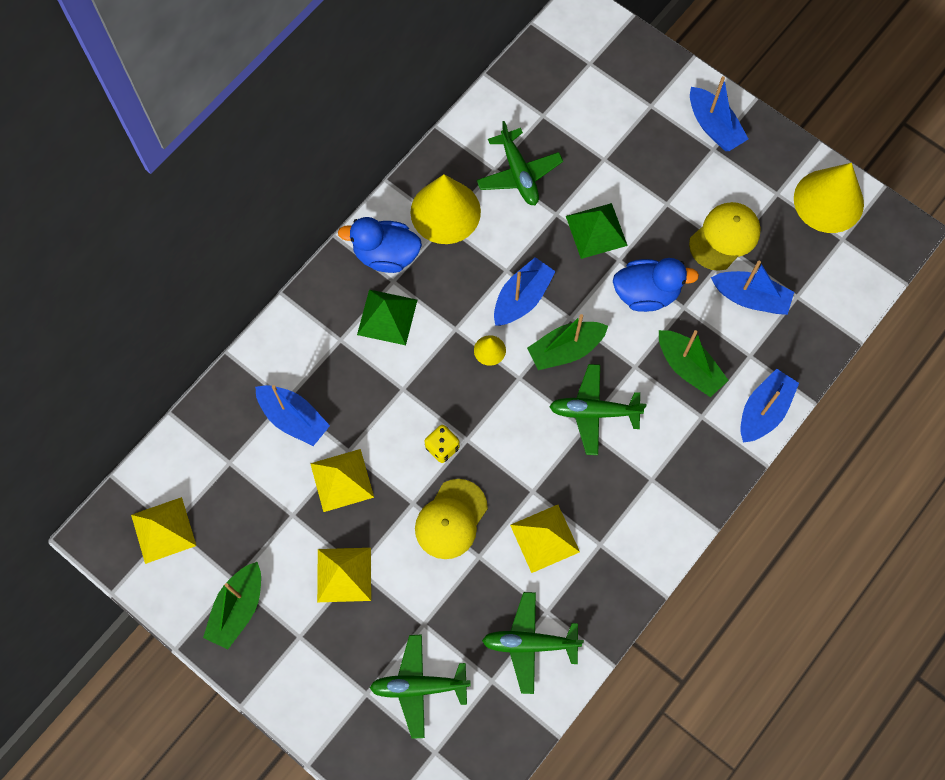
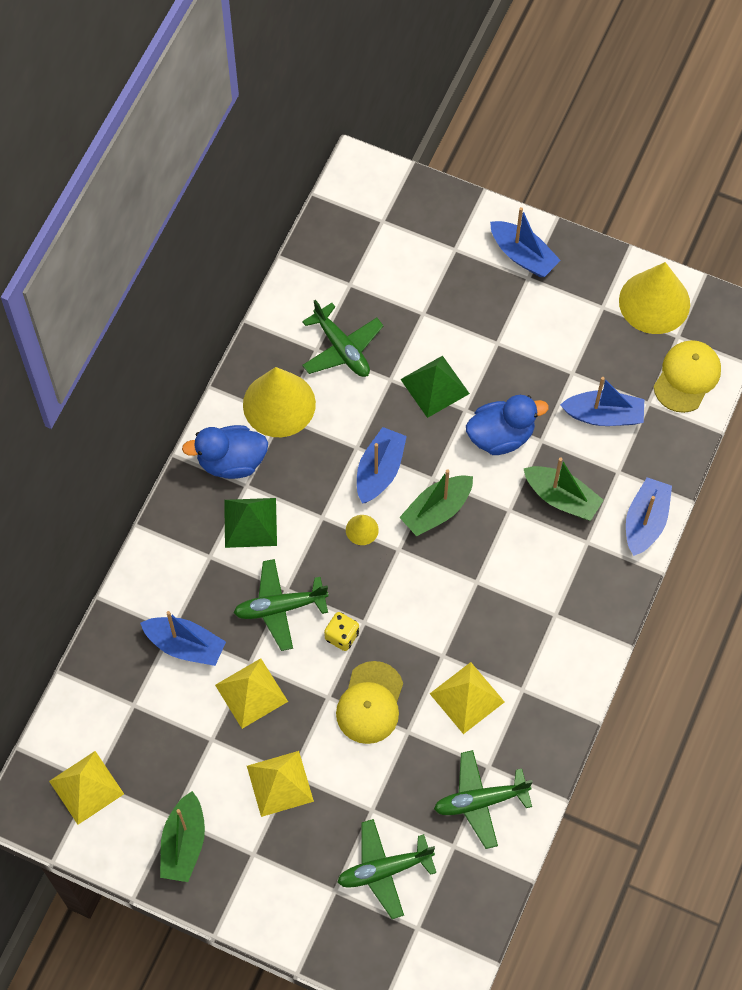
camera: 15 degrees left, 5 degrees down
(594, 412) = (481, 564): green plane -> green plane (280, 607)
(724, 237) = (562, 362): yellow cap -> yellow cap (687, 377)

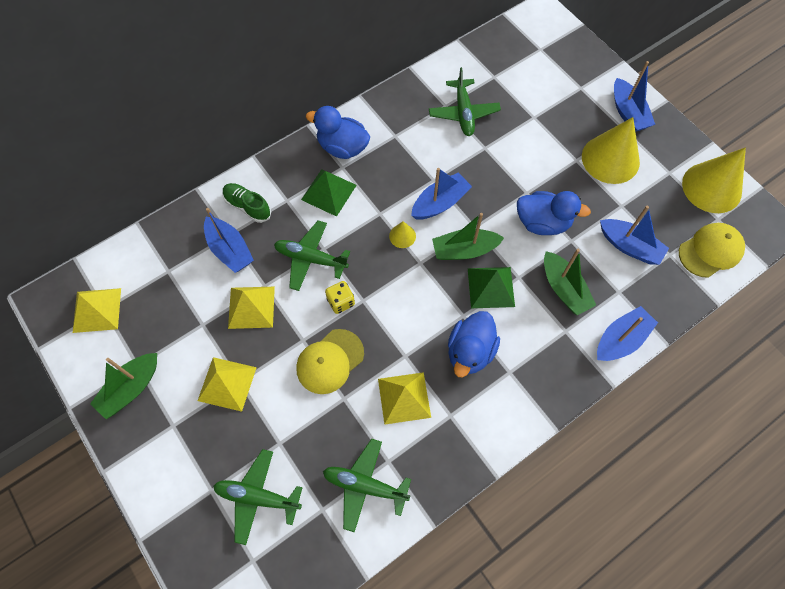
camera: 30 degrees right, 0 degrees up
(171, 587) = (247, 206): none -> green shoe
(279, 404) = (398, 127): yellow cone -> yellow cone (610, 159)
(435, 386) = (514, 167): green pyramid -> green pyramid (491, 287)
(505, 615) = (470, 351): none -> blue duck

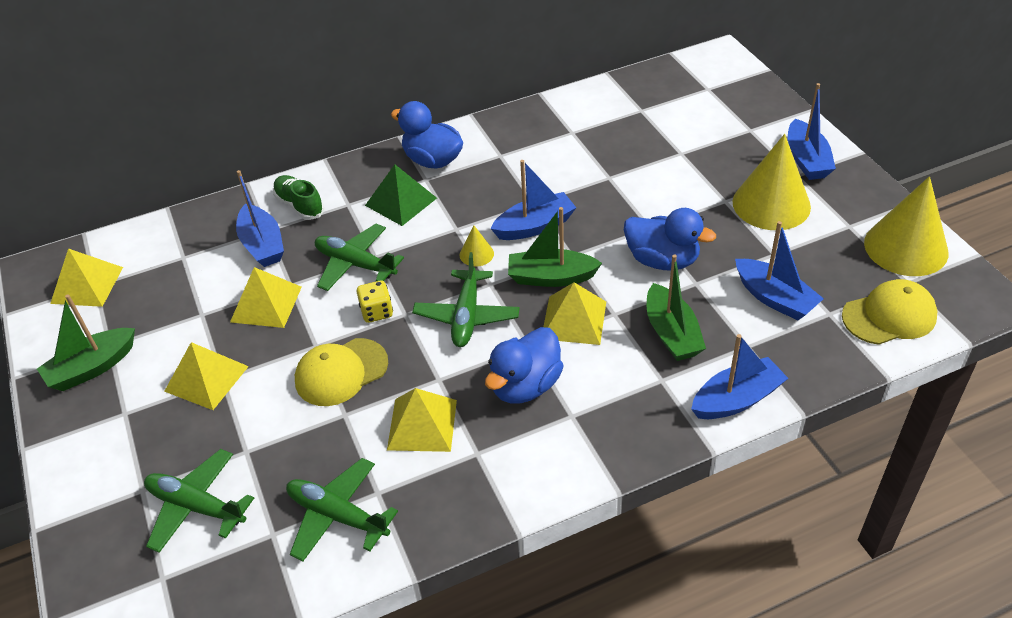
camera: 15 degrees right, 20 degrees down
(463, 113) = (592, 141): green plane -> green plane (467, 316)
(491, 287) = (574, 320): green pyramid -> yellow pyramid

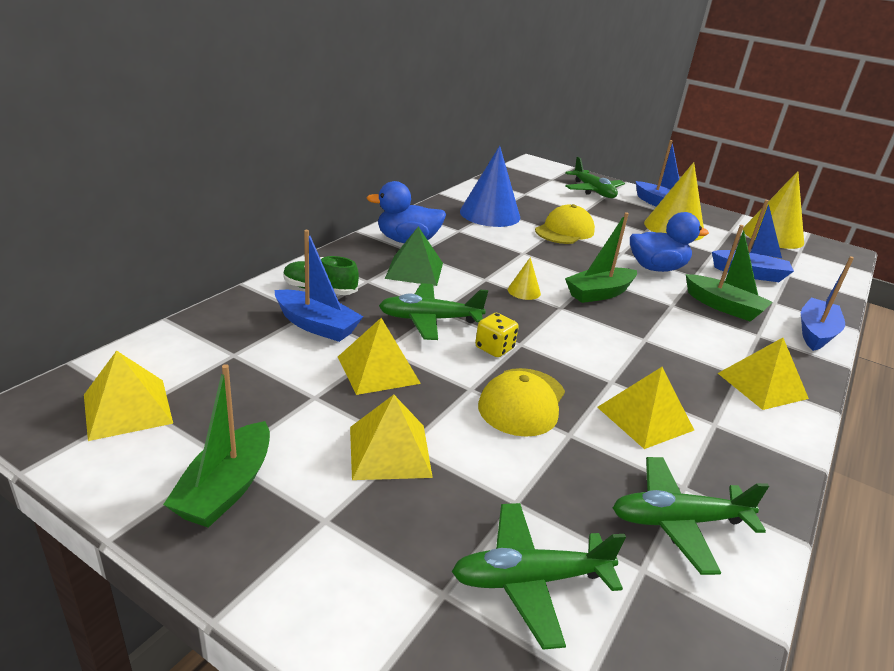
camera: 40 degrees left, 15 degrees down
(467, 316) = (572, 332): green plane -> green plane (593, 191)
(525, 385) = (680, 365): blue duck -> none
(535, 226) = (544, 266): blue boat -> none
(560, 137) = (490, 214): none -> blue cone
(574, 320) = (652, 315): yellow pyramid -> yellow pyramid (762, 385)
(889, 316) = (817, 269): yellow cap -> yellow cap (564, 231)

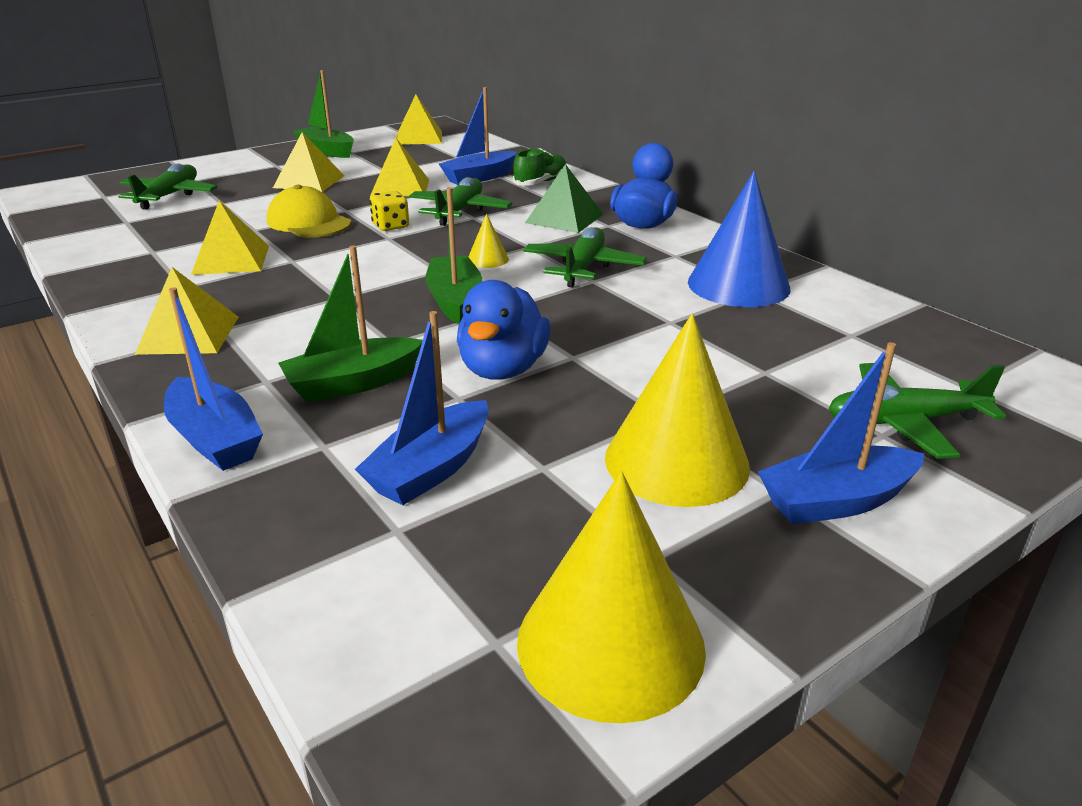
camera: 115 degrees right, 0 degrees up
(564, 231) = (667, 328): yellow cap -> none
(678, 521) = (133, 240): green plane -> green plane (583, 268)

